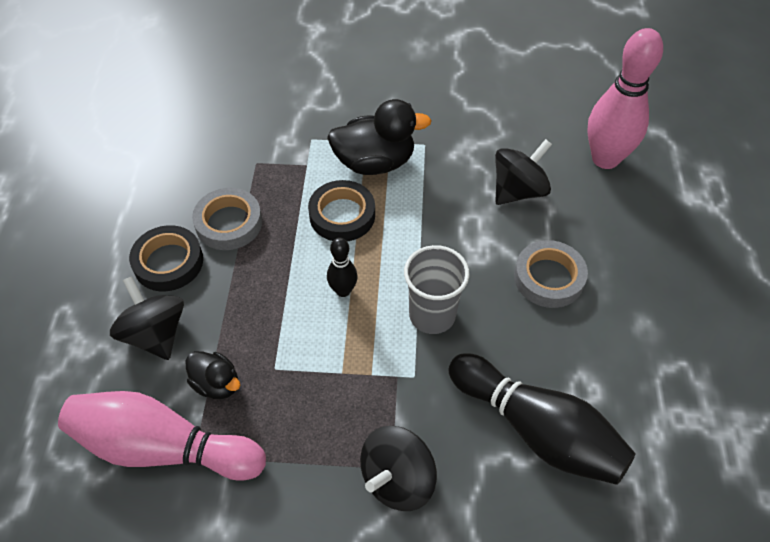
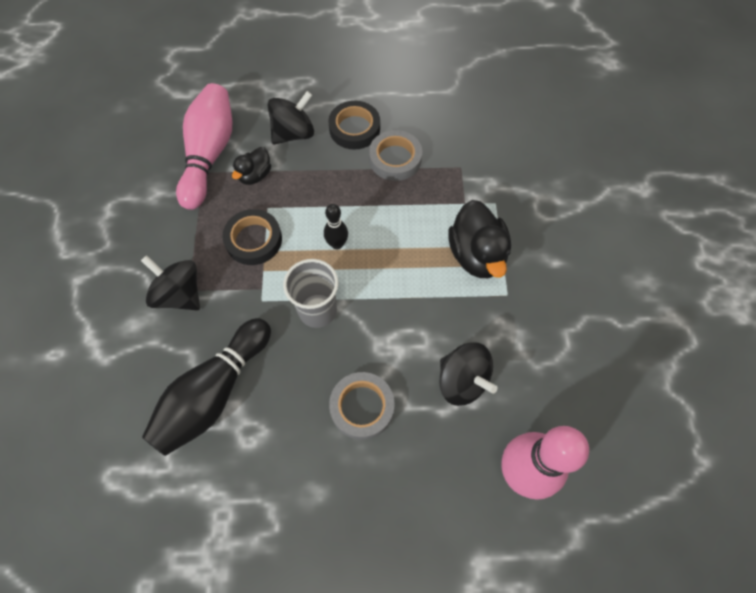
camera: 85 degrees right, 10 degrees up
(342, 215) = (413, 235): black tape -> black tape (253, 240)

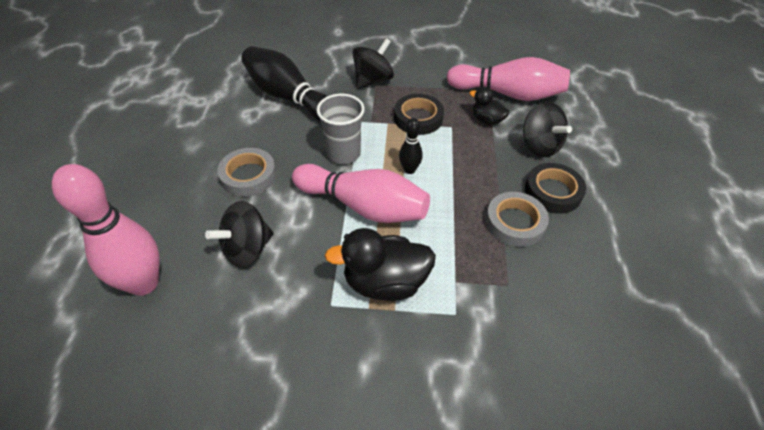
camera: 95 degrees right, 15 degrees down
(392, 281) = (363, 206): none -> pink bowling pin

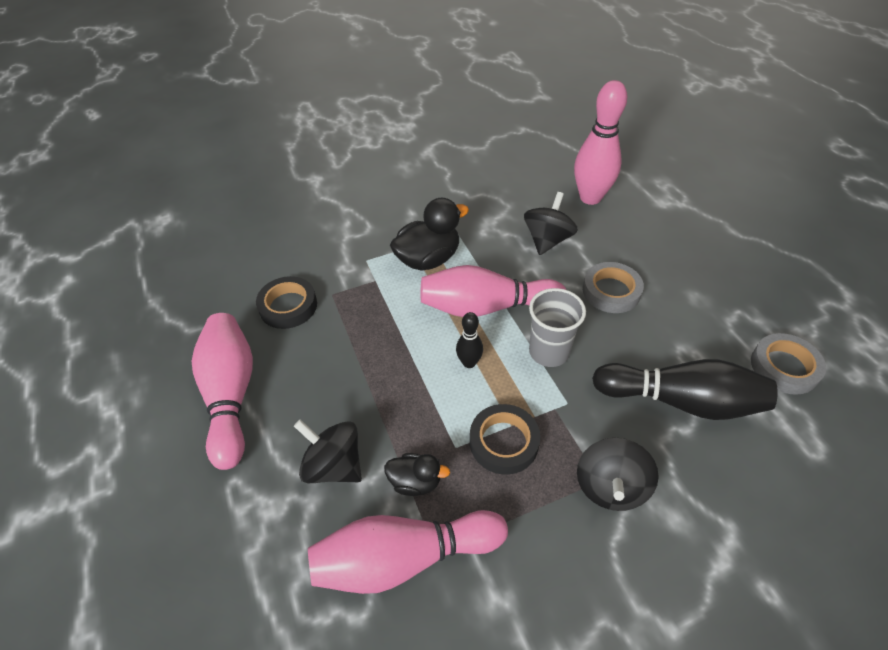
camera: 155 degrees right, 0 degrees up
(515, 222) = (340, 349): grey tape -> grey tape (784, 367)
(553, 192) = (307, 401): black tape -> black tape (288, 306)
(620, 221) = (231, 395): none -> pink bowling pin

